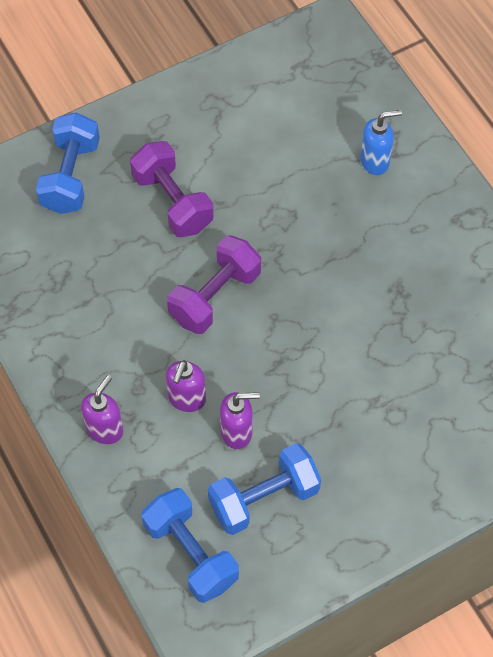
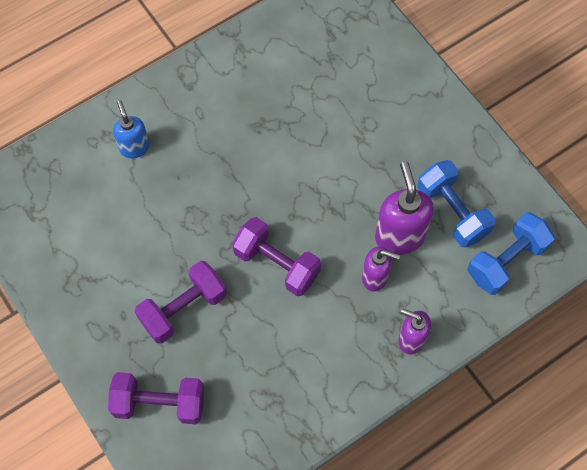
camera: 95 degrees left, 5 degrees up
(71, 176) = (159, 403): blue dumbbell -> purple dumbbell
(237, 432) = (399, 236): purple soap dispenser -> purple soap dispenser, size x1.60

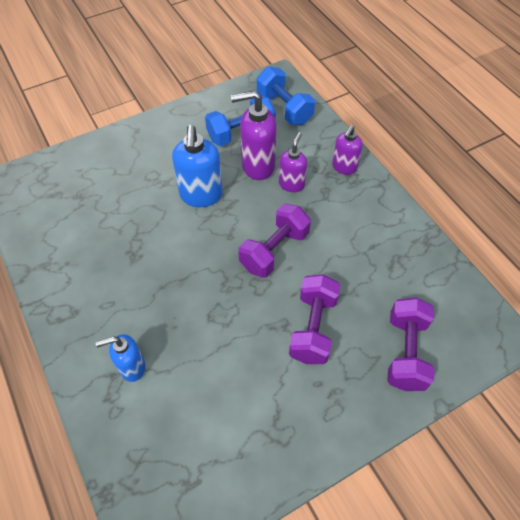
camera: 85 degrees left, 10 degrees down
(183, 308) = (313, 328): purple dumbbell -> purple dumbbell turned 45 degrees clockwise
(346, 179) = (201, 195): none -> blue soap dispenser

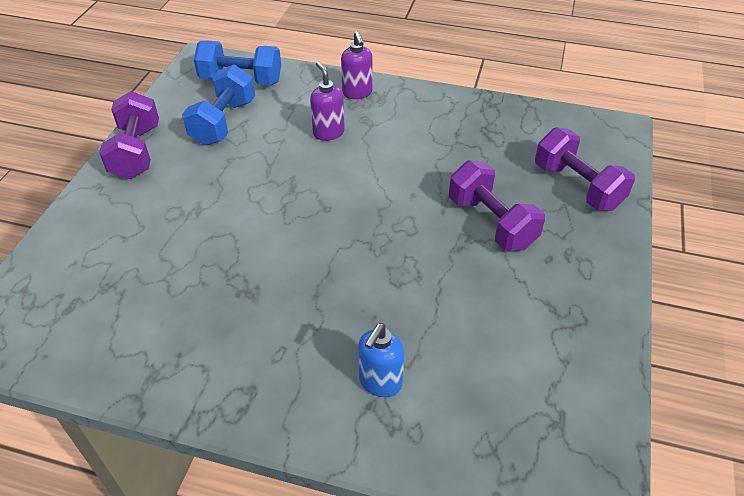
camera: 45 degrees left, 10 degrees down
(201, 195) = (252, 195): blue soap dispenser -> none
(257, 166) = (277, 138): purple soap dispenser -> none
(274, 250) = (382, 191): purple dumbbell -> purple dumbbell (136, 152)

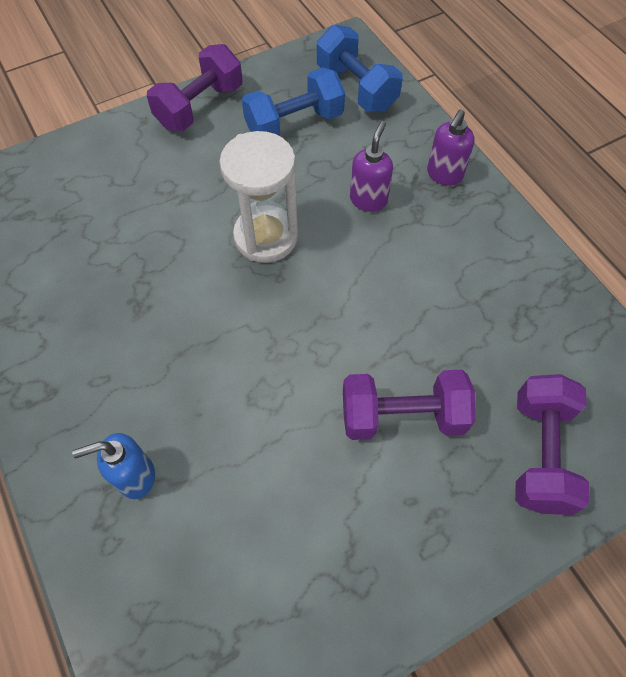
camera: 45 degrees right, 15 degrees up
(287, 193) = (266, 237): none -> white hourglass
(491, 223) = (402, 416): purple dumbbell -> purple dumbbell turned 75 degrees clockwise

